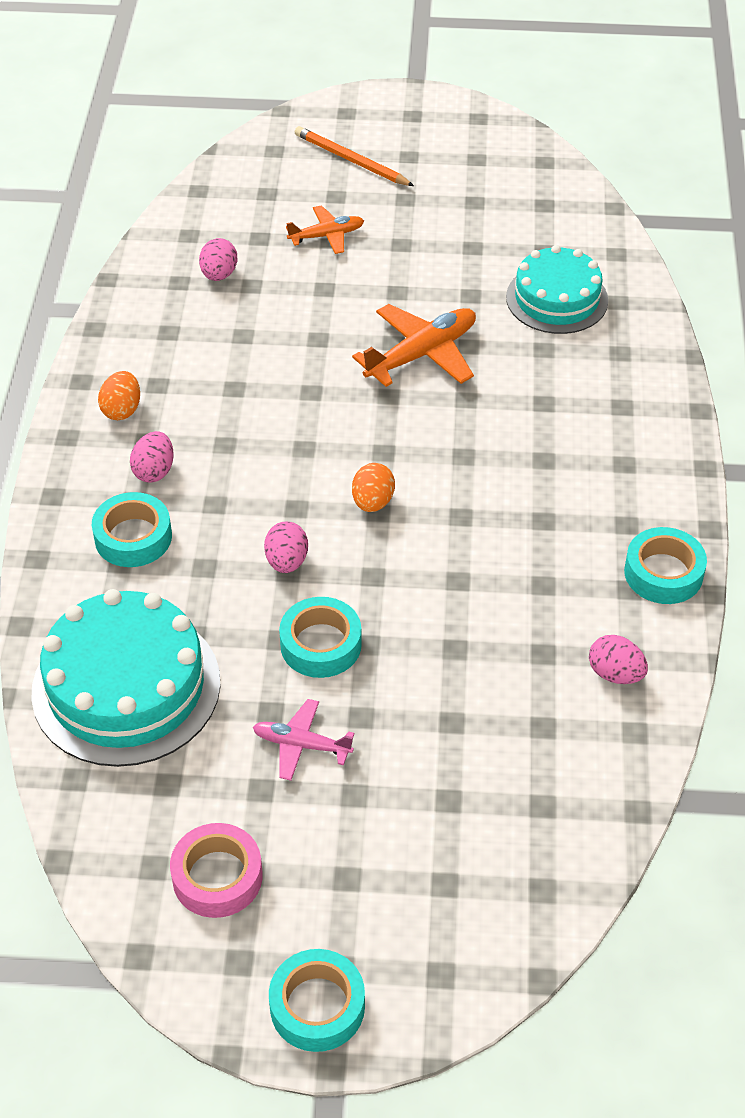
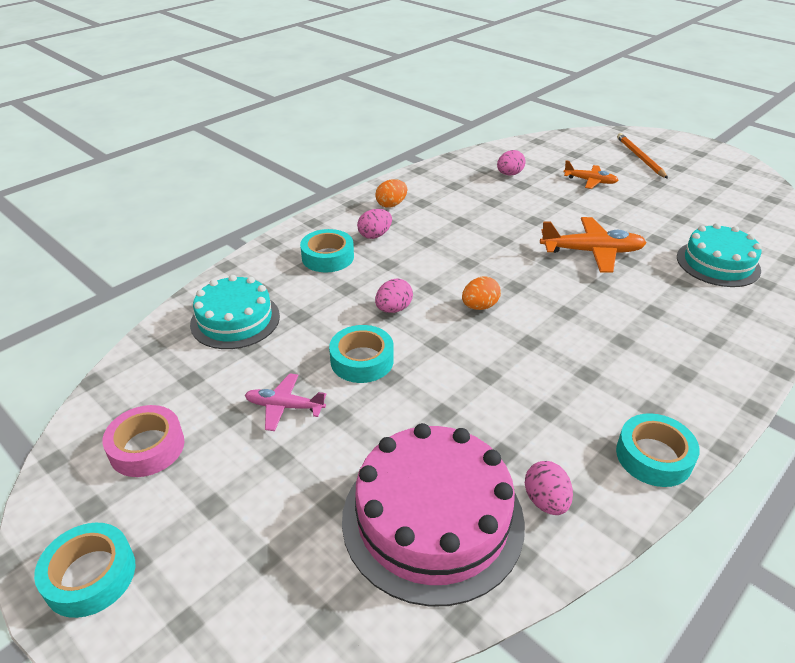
camera: 40 degrees right, 10 degrees down
(126, 686) = (235, 320): turquoise cake -> turquoise cake, size x0.66
(301, 745) = (284, 407): pink plane -> pink plane turned 45 degrees counterclockwise
(543, 753) = (432, 519): none -> pink cake

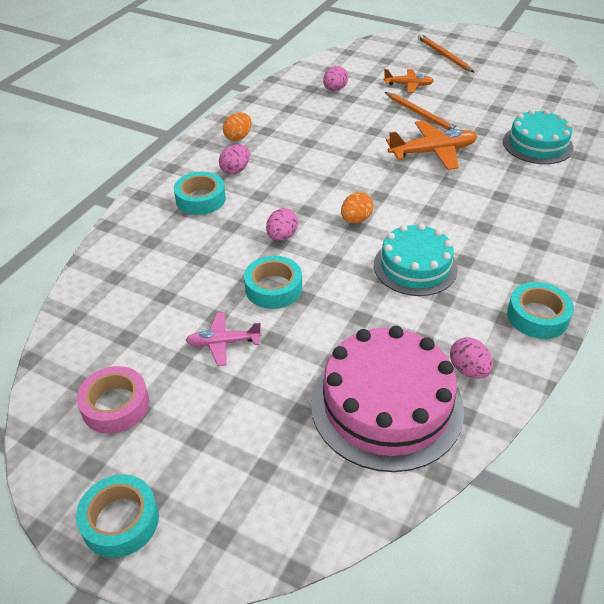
camera: 15 degrees left, 5 degrees up
(235, 320) = (140, 275): turquoise cake -> turquoise cake (415, 266)
(593, 212) = (421, 115): none -> orange pencil

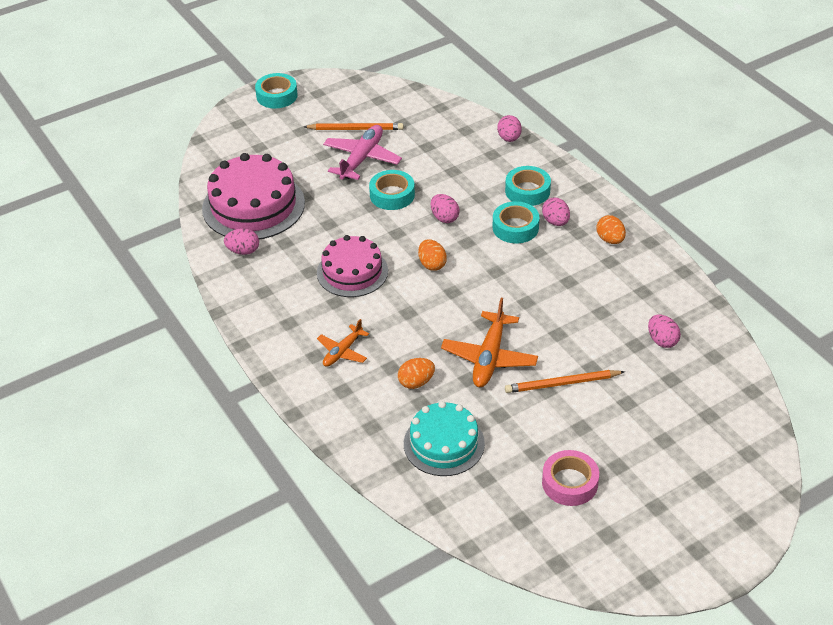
camera: 120 degrees right, 0 degrees up
(115, 239) = (509, 138): none -> pink egg
(115, 405) = (351, 108): pink tape -> pink tape (570, 483)
(223, 343) = (362, 159): pink plane -> pink plane, size x1.66
(408, 85) = (633, 405): orange plane -> orange plane (342, 352)
(415, 266) = (352, 272): turquoise cake -> pink cake
(443, 55) = (690, 477): orange pencil -> orange pencil (355, 129)
(499, 177) = (416, 382): none -> orange egg
(537, 316) = (251, 308): turquoise tape -> turquoise tape (515, 227)

